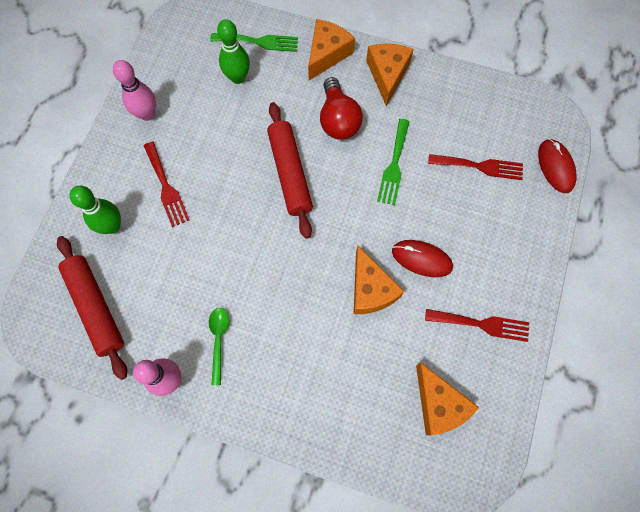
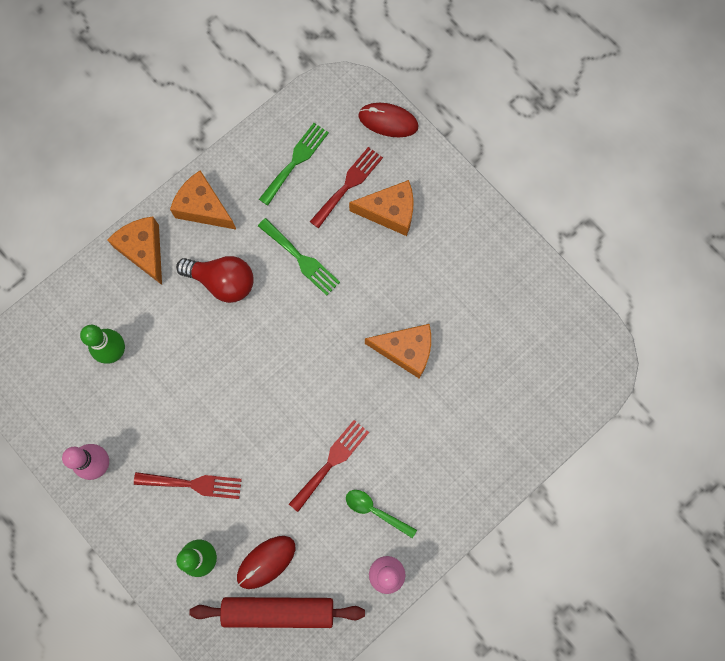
camera: 60 degrees left, 5 degrees up
(259, 42) = (85, 308): green fork -> green fork (295, 161)
(290, 173) = (251, 358): red rolling pin -> none
(421, 259) = (404, 290): red mouse -> red mouse (266, 562)
(439, 404) = (534, 353): orange cheese -> orange cheese (390, 212)
(482, 324) = (489, 276): red fork -> red fork (331, 462)

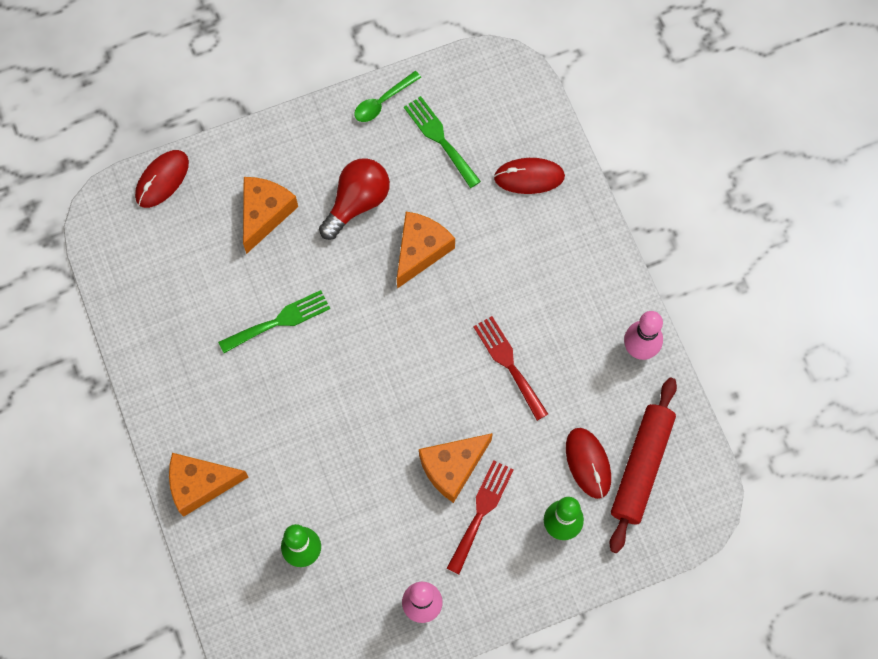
camera: 70 degrees left, 5 degrees down
(203, 207) = (177, 404): orange cheese -> orange cheese (452, 467)
(222, 282) = (271, 411): red light bulb -> red light bulb (357, 202)
(295, 161) = (166, 289): green fork -> green fork (440, 139)
(348, 184) = (216, 244): red fork -> none
(375, 511) = (574, 338): green spoon -> green spoon (382, 101)
(510, 419) = (529, 177): none -> red mouse

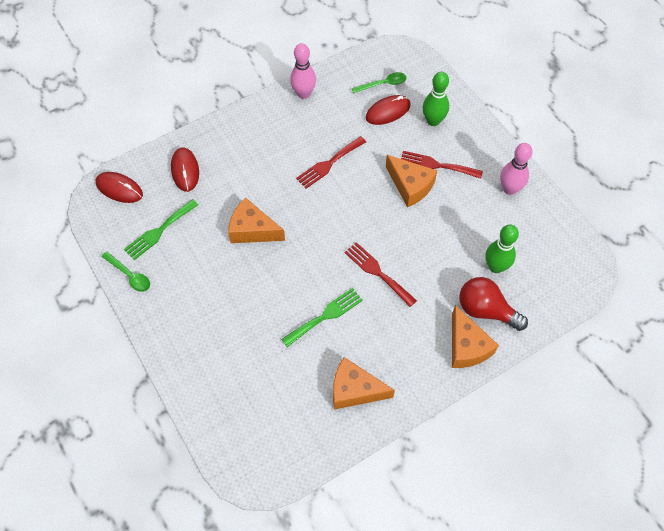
camera: 100 degrees left, 10 degrees down
(162, 180) = (216, 432): red mouse -> red mouse (119, 189)
(264, 213) = (236, 344): orange cheese -> orange cheese (354, 390)
(279, 321) = (325, 316): green fork -> green fork turned 90 degrees clockwise
(327, 396) = (377, 272): none -> red fork
(357, 202) = (219, 279): red light bulb -> red light bulb (486, 310)
(641, 467) = (383, 84): red rolling pin -> green spoon

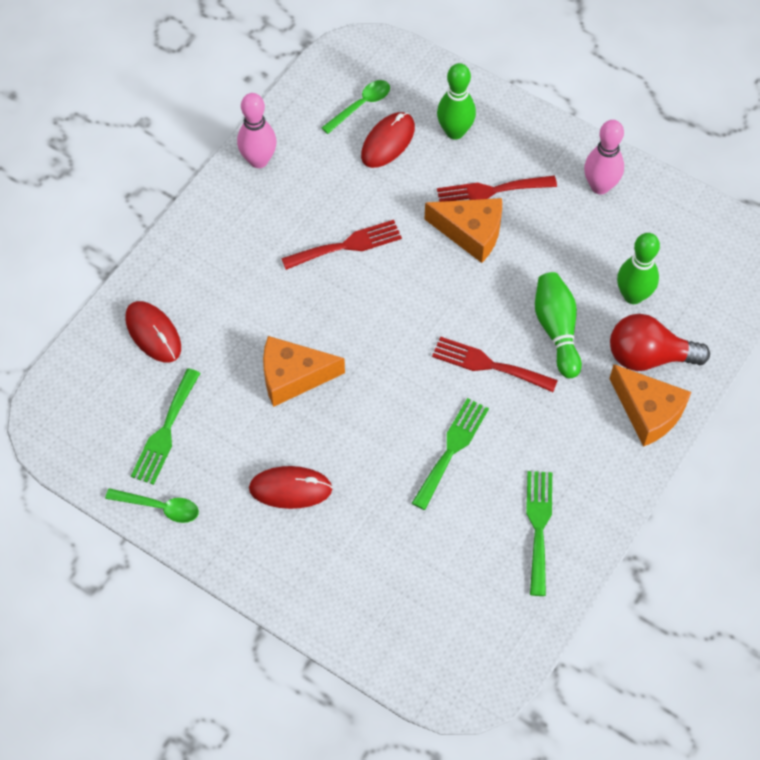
camera: 25 degrees left, 0 degrees up
(119, 189) = (74, 396): red mouse -> red mouse (290, 489)
(329, 164) = (347, 245): red fork -> red fork turned 135 degrees counterclockwise
(354, 390) = (538, 526): orange cheese -> green fork
(433, 268) = (557, 330): none -> green bowling pin

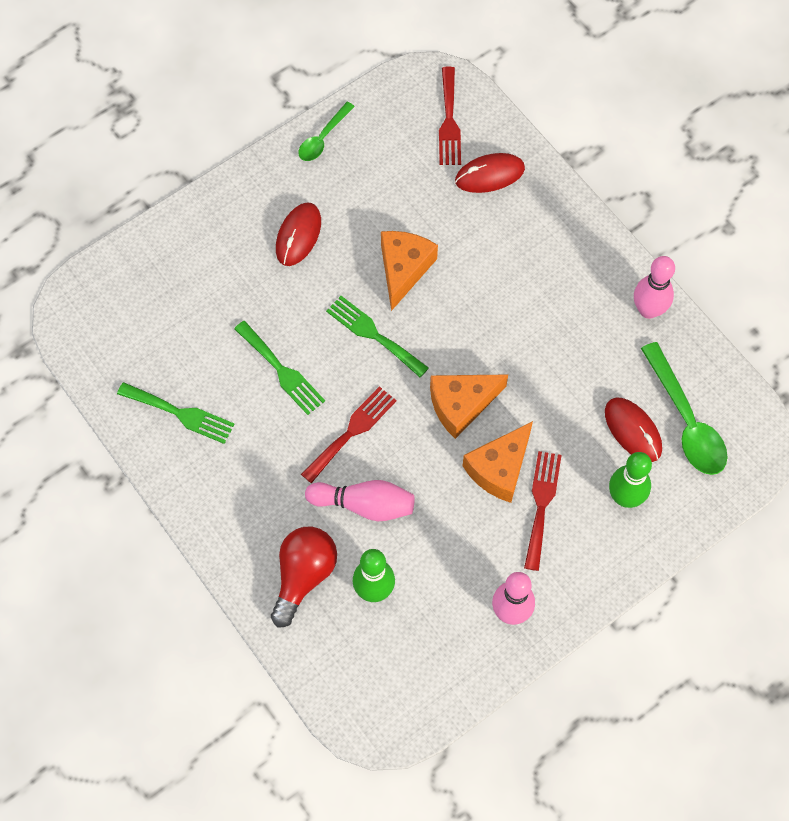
camera: 110 degrees right, 5 degrees up
(165, 431) = (390, 160): green fork -> green fork (373, 334)
(347, 245) = (524, 355): red fork -> red fork (449, 121)
(361, 105) = (686, 421): green spoon -> green spoon, size x1.72
(557, 330) = (364, 505): green bowling pin -> pink bowling pin
(648, 412) = (247, 550): orange cheese -> orange cheese (461, 405)

